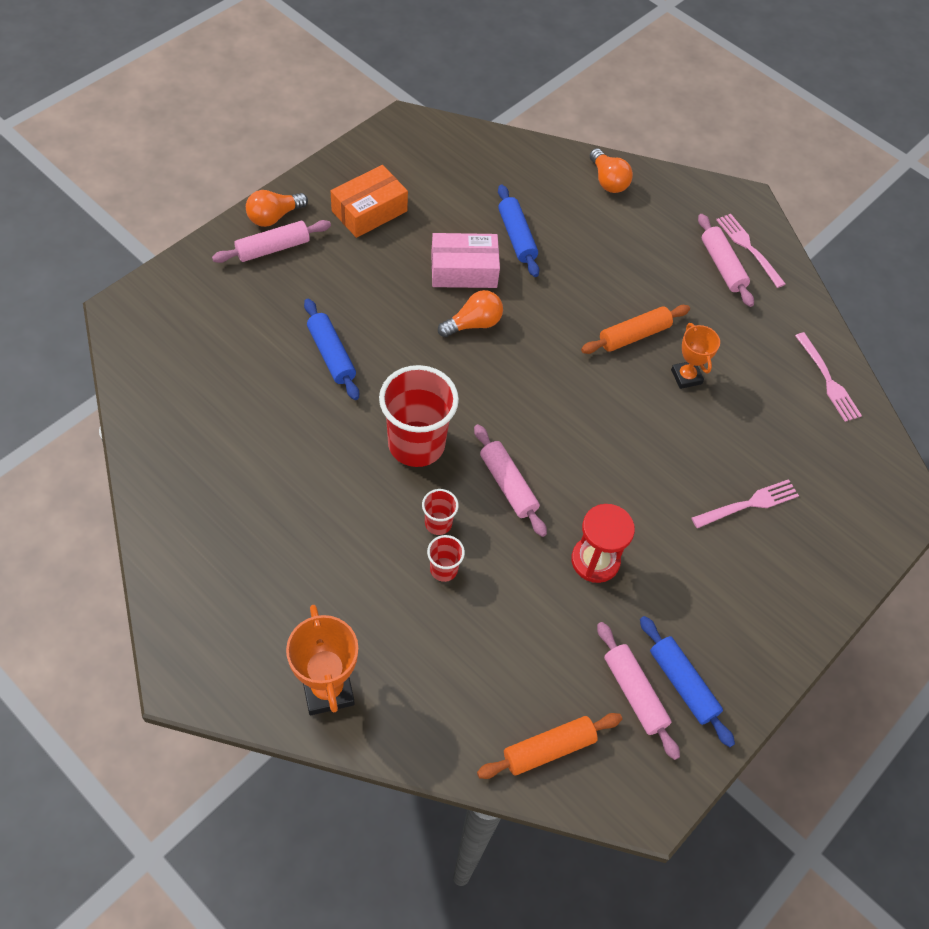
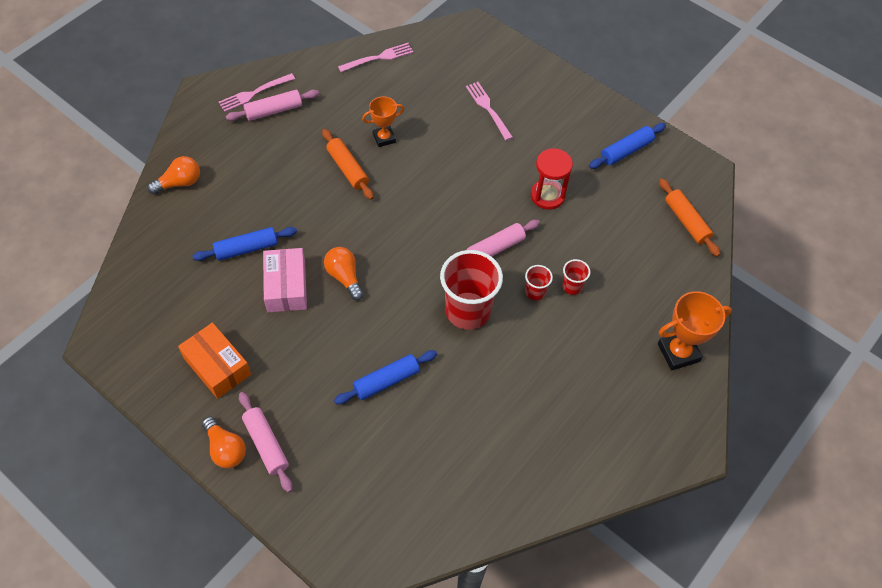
camera: 90 degrees left, 0 degrees up
(634, 693) = (638, 176): pink rolling pin -> none

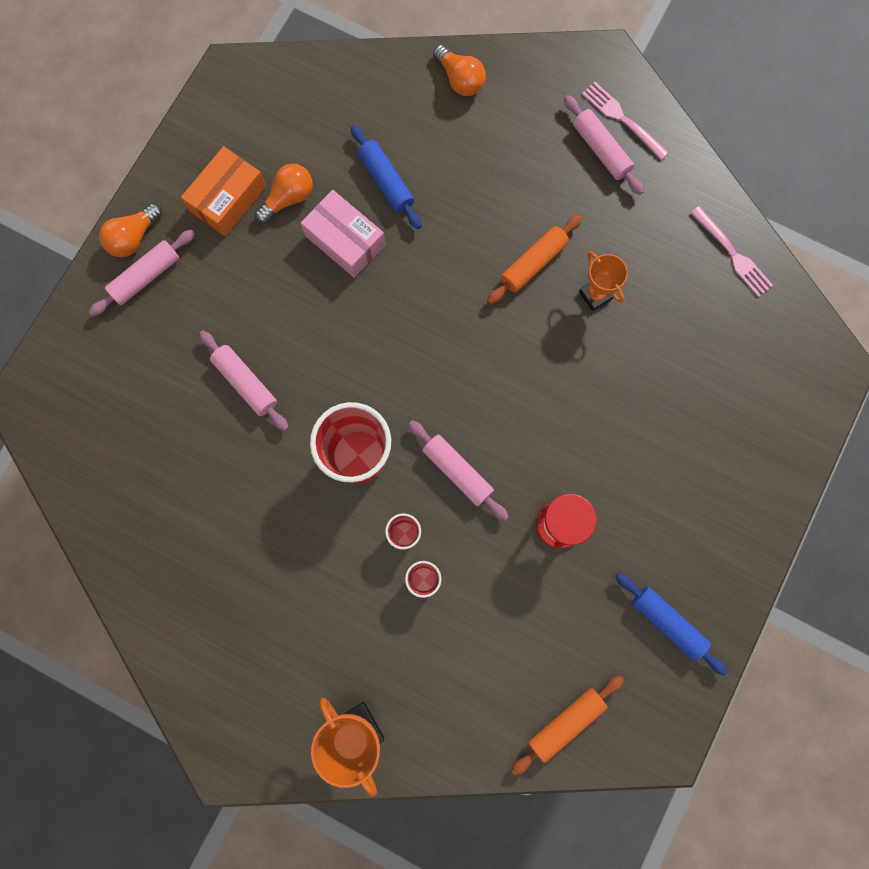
camera: 80 degrees right, 20 degrees up
(286, 286) = (345, 240): pink box -> pink box turned 60 degrees clockwise
(344, 277) = (373, 301): orange light bulb -> orange light bulb (288, 198)
(386, 381) = (246, 383): blue rolling pin -> pink rolling pin
(488, 109) = (686, 418): pink fork -> none

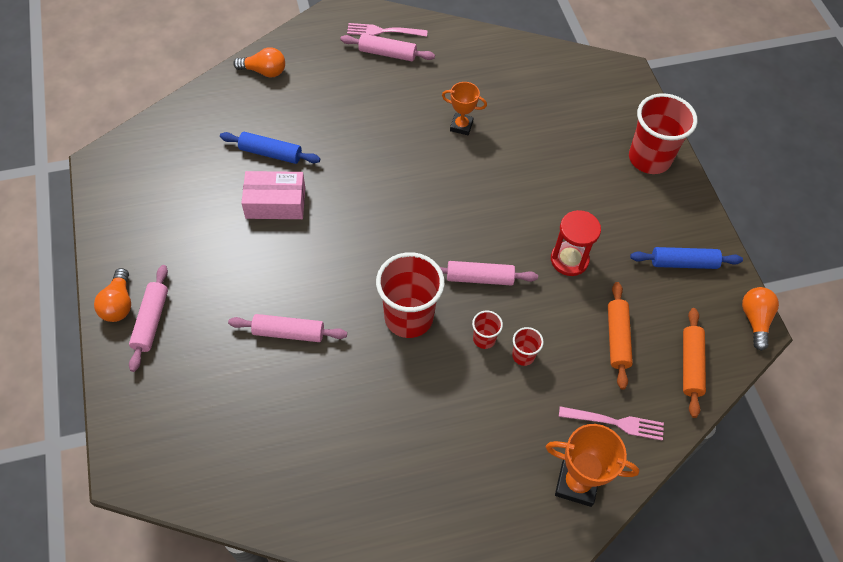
camera: 45 degrees left, 20 degrees down
(228, 198) = (168, 234): orange box -> none
(288, 198) = (213, 205): orange light bulb -> orange light bulb (755, 320)
(533, 263) = (408, 135): orange rolling pin -> orange rolling pin (617, 338)
(732, 254) = (514, 55): pink fork -> pink fork (615, 422)
(753, 487) = (649, 158): none -> red cup

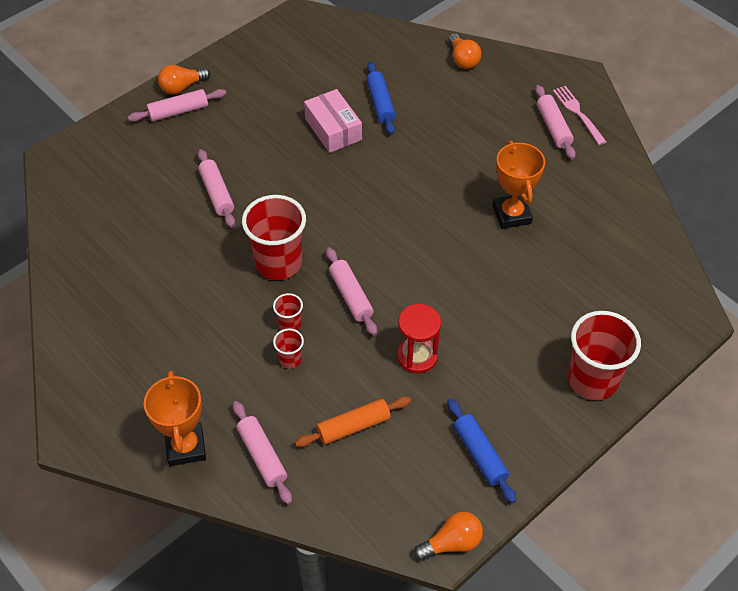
camera: 65 degrees right, 5 degrees down
(461, 126) = (511, 214): orange trophy -> orange trophy, size x1.54
(615, 422) = (262, 456): pink fork -> pink rolling pin
(690, 365) = (361, 499): orange rolling pin -> none

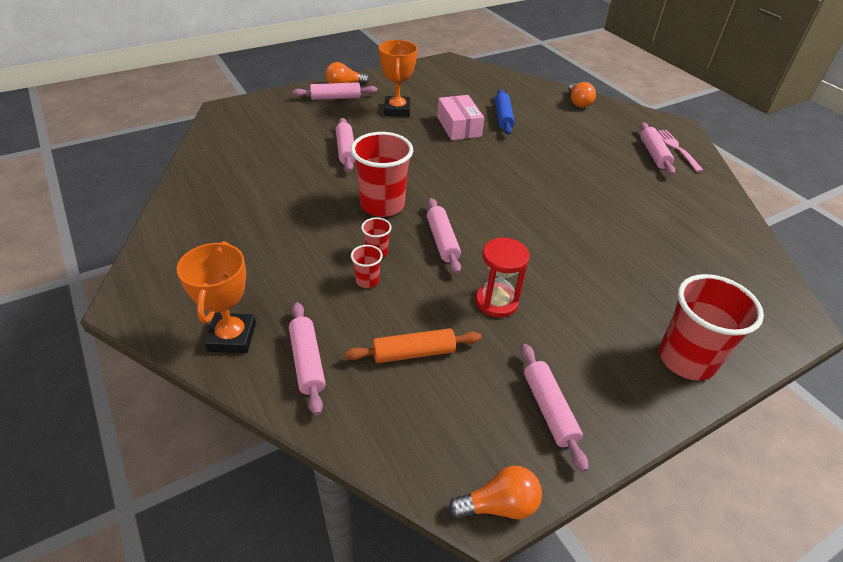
camera: 10 degrees right, 10 degrees down
(479, 454) = (549, 409): blue rolling pin -> pink rolling pin
(511, 214) = (609, 207): orange trophy -> orange trophy (397, 110)

